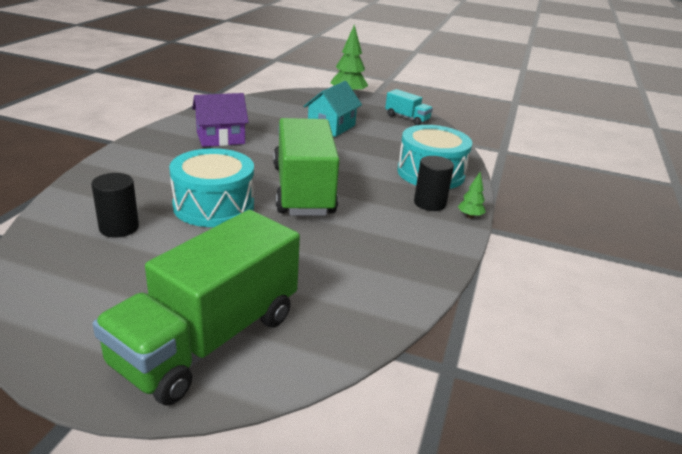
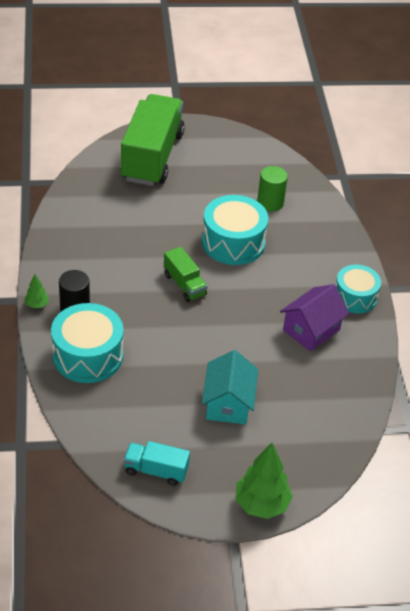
camera: 155 degrees right, 15 degrees up
(119, 227) = (270, 203): black cylinder -> green cylinder
(154, 143) = (355, 297): none -> turquoise drum
(303, 190) = (184, 284): green truck -> green truck, size x0.46

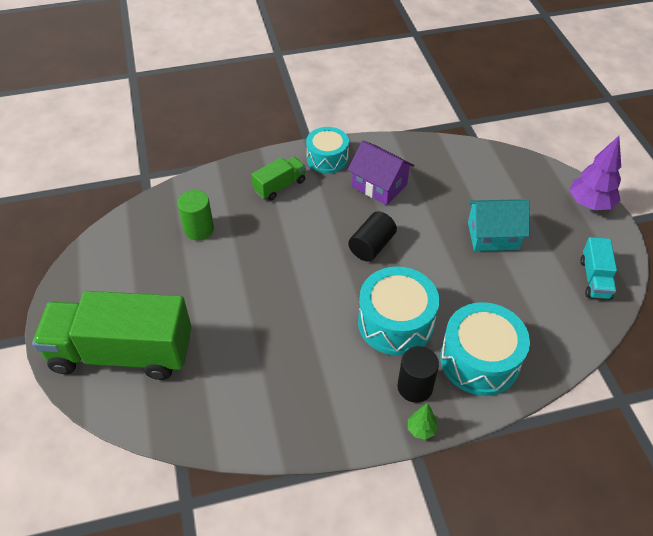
camera: 95 degrees left, 5 degrees up
(184, 284) = (346, 289): green truck -> green truck (280, 186)
(231, 309) = (371, 246): none -> black cylinder
(233, 242) = (270, 254): turquoise drum -> turquoise drum (395, 322)
(261, 504) = (590, 204): green tree -> purple tree

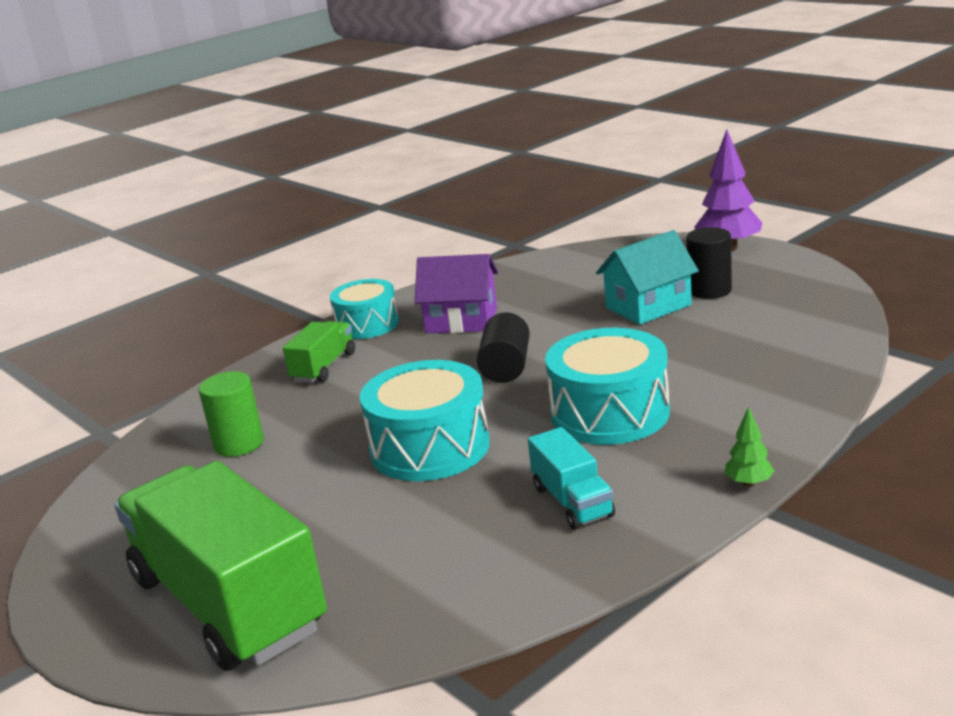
camera: 25 degrees left, 25 degrees down
(122, 353) = (228, 604): green truck -> green truck turned 75 degrees clockwise
(415, 387) = (697, 453): black cylinder -> black cylinder (709, 290)
(479, 360) = (750, 400): turquoise drum -> turquoise drum (430, 447)
(595, 279) = (801, 293): turquoise truck -> turquoise truck (572, 501)

